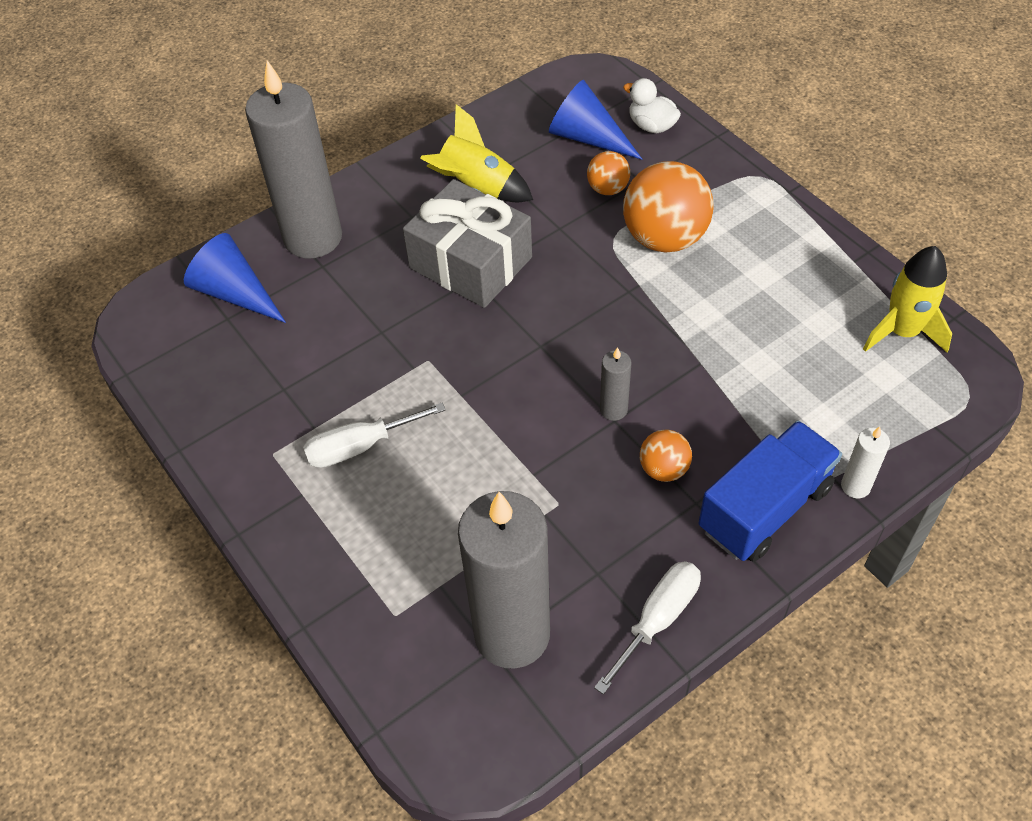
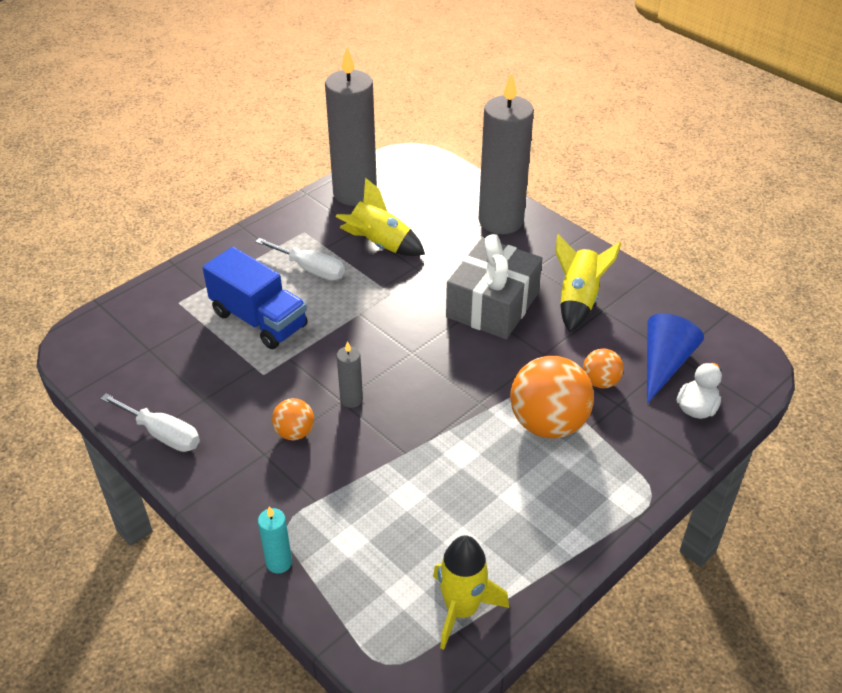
camera: 80 degrees right, 10 degrees down
(235, 293) = (440, 193): blue cone -> none
(327, 366) = (379, 245): none -> yellow rocket
(359, 447) = (310, 269): white screwdriver -> white screwdriver turned 150 degrees clockwise
(512, 634) = (159, 358): grey candle -> grey candle (355, 193)
(765, 508) = (257, 498): blue truck -> blue truck (259, 320)
(855, 486) = (279, 562): white candle -> turquoise candle

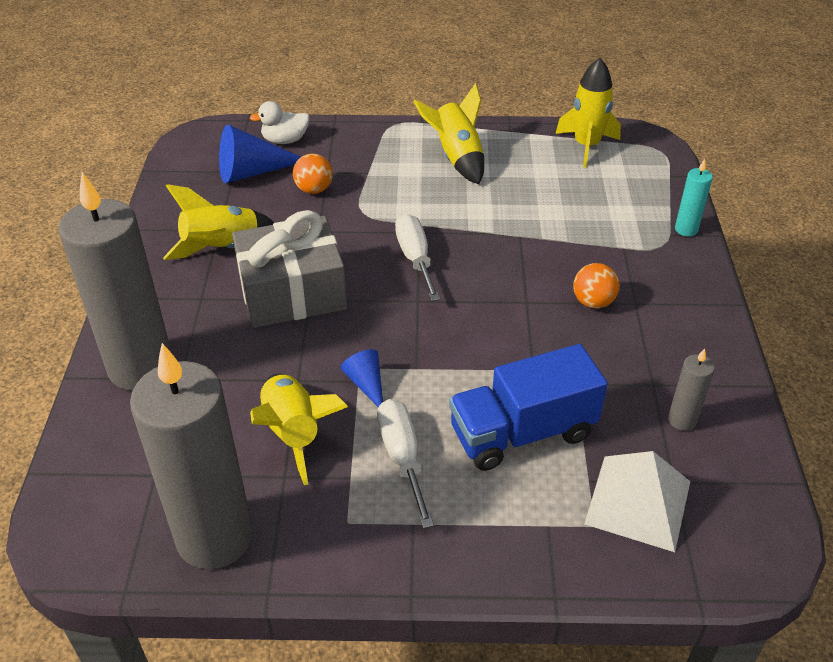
camera: 135 degrees left, 0 degrees up
(162, 326) = (638, 502): none -> white pyramid
(162, 434) = (718, 375): white screwdriver -> white screwdriver (415, 258)
(259, 320) = (522, 432): blue truck -> blue truck turned 105 degrees counterclockwise
(351, 399) = (517, 297): grey candle -> grey candle (682, 420)
(375, 288) = (366, 384): none -> blue cone
(548, 424) = (393, 190): orange ball -> none
(550, 497) = (457, 158): none -> yellow rocket

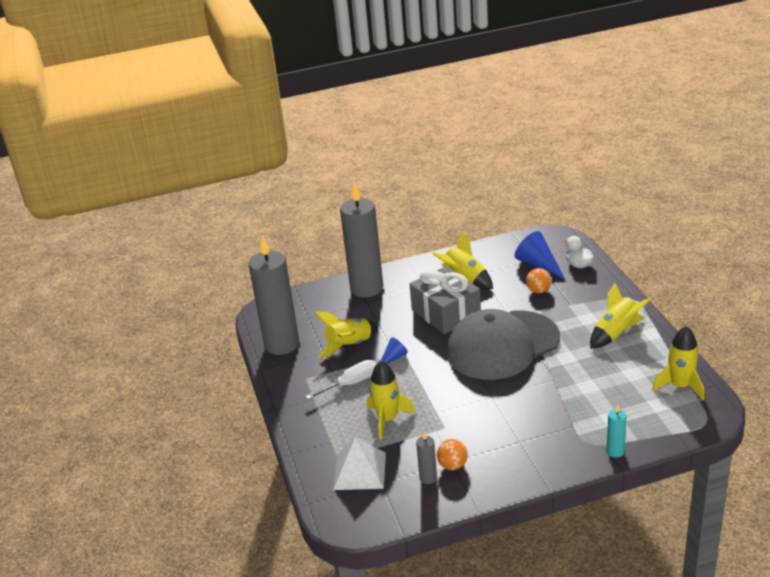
camera: 75 degrees right, 10 degrees down
(415, 258) = (502, 345): white screwdriver -> grey cap
(522, 432) = (387, 419): blue truck -> yellow rocket
(593, 302) = (509, 423): orange ball -> orange ball (453, 465)

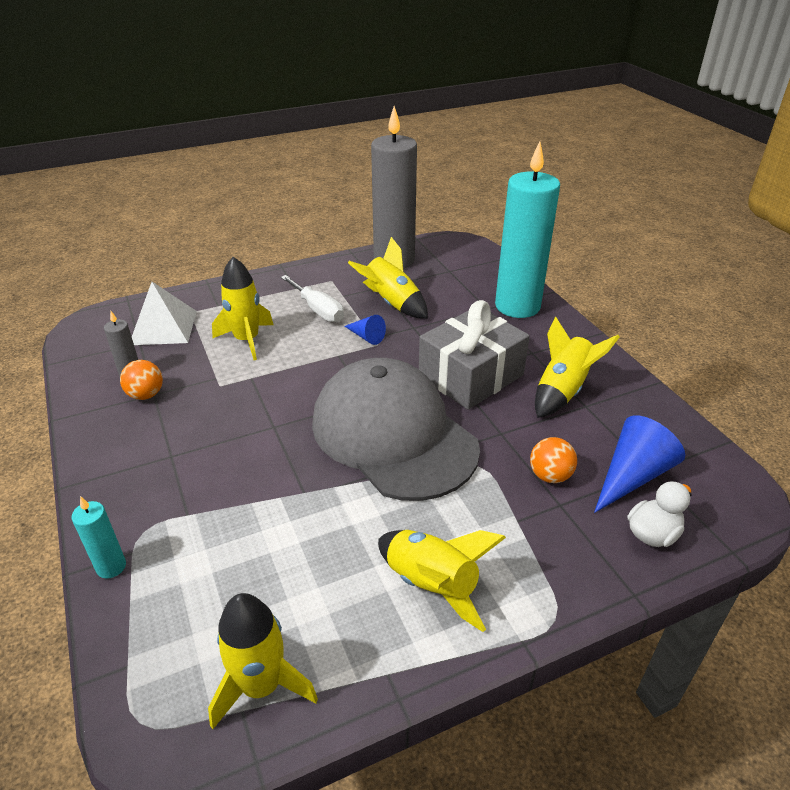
camera: 80 degrees right, 5 degrees up
(366, 288) = (517, 306): grey candle -> turquoise candle

